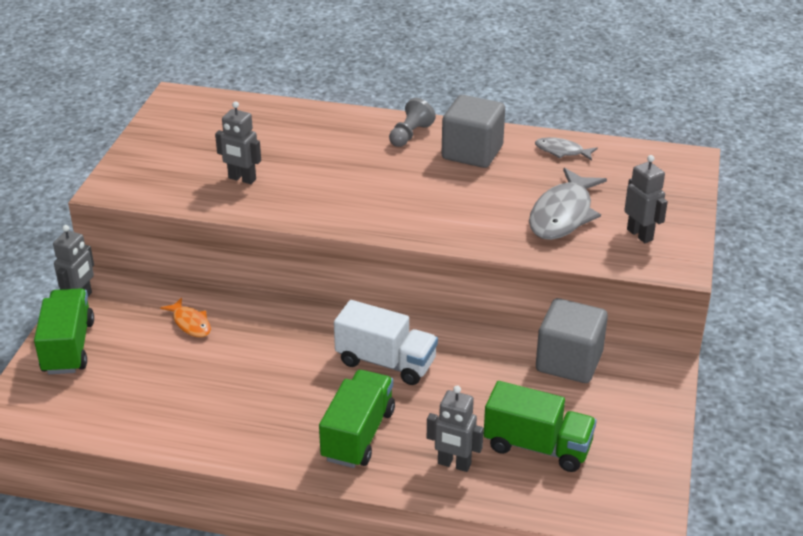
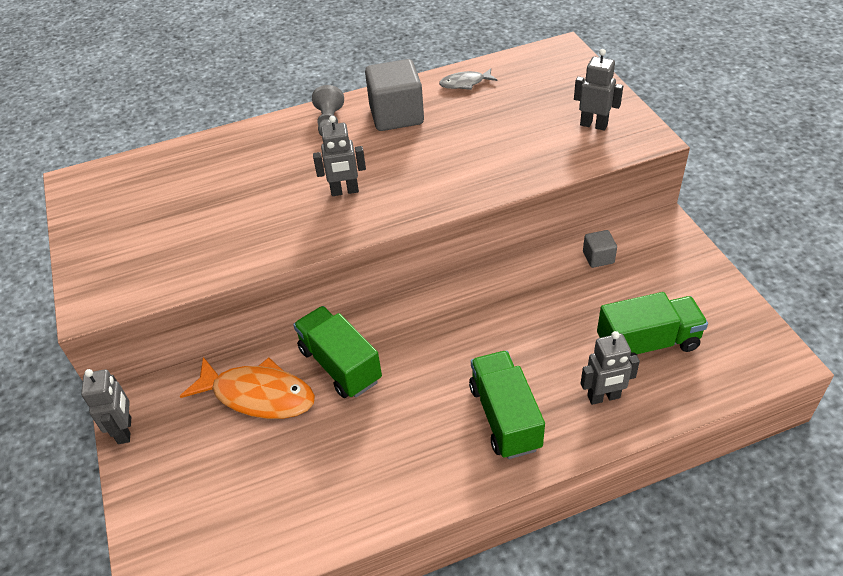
camera: 30 degrees left, 10 degrees up
(68, 347) = (158, 488): green truck -> green truck (340, 365)
(190, 323) = (258, 395): orange fish -> orange fish, size x1.89
(242, 179) = (218, 232): grey robot -> grey robot (344, 191)
(386, 362) = (463, 336): white truck -> none
(563, 215) = (521, 135): grey fish -> none
(569, 362) = (598, 257): grey cube -> grey cube, size x0.49

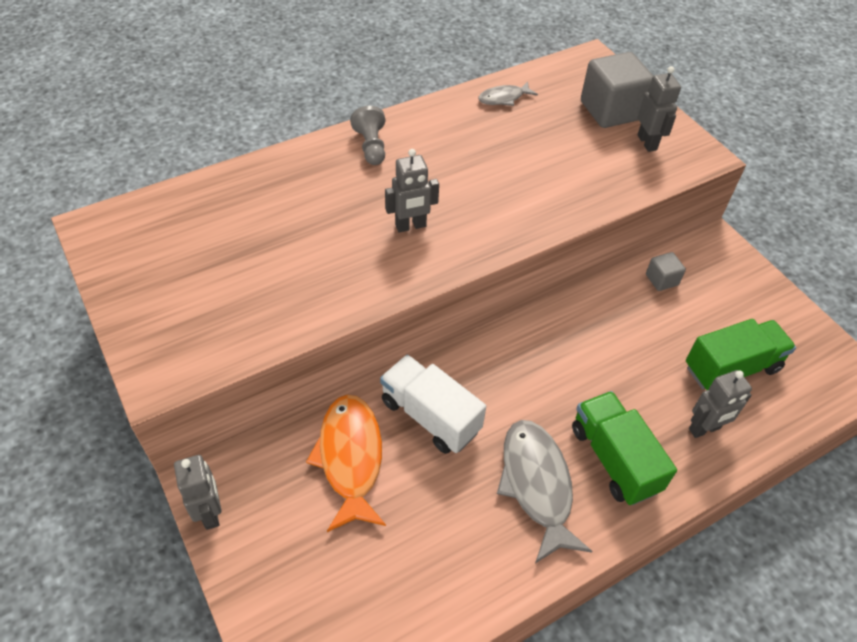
camera: 15 degrees left, 5 degrees up
(258, 395) = (350, 458): orange fish -> orange fish turned 105 degrees counterclockwise
(340, 365) = (430, 416): green truck -> white truck
(396, 115) = (441, 136): grey cube -> grey cube (611, 111)
(423, 433) = (537, 485): none -> grey fish
(593, 125) = (647, 142): grey robot -> grey robot turned 60 degrees clockwise

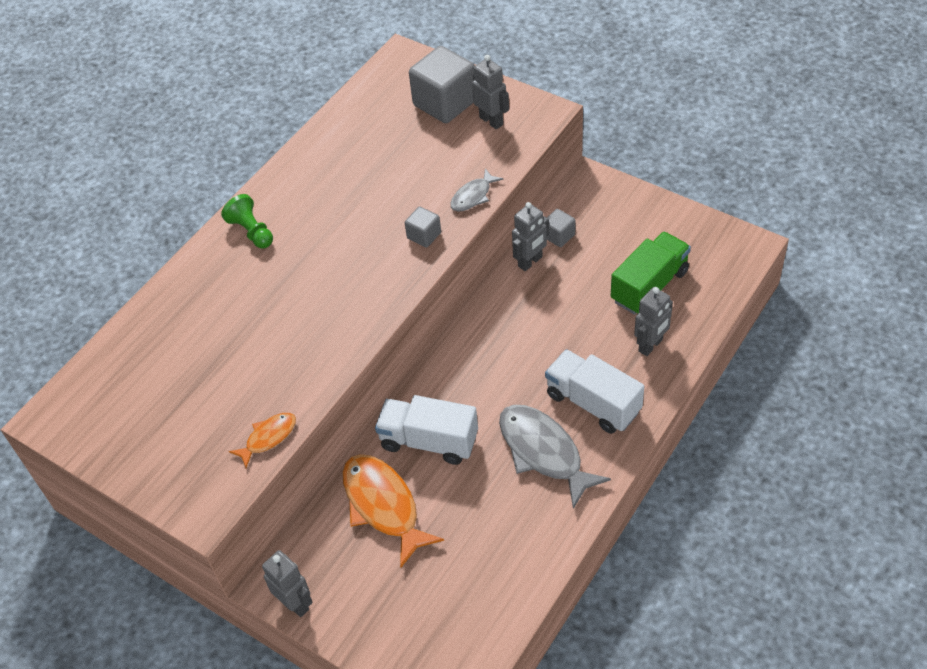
camera: 20 degrees left, 0 degrees up
(264, 337) = (268, 438): none -> orange fish
(371, 147) = (251, 231): grey pawn -> green pawn
(411, 226) = (332, 288): grey robot -> grey robot (530, 262)
(503, 98) = (343, 132): grey fish -> grey fish (473, 196)
(525, 216) = (424, 235): none -> grey cube
(614, 459) = (593, 403): green truck -> white truck

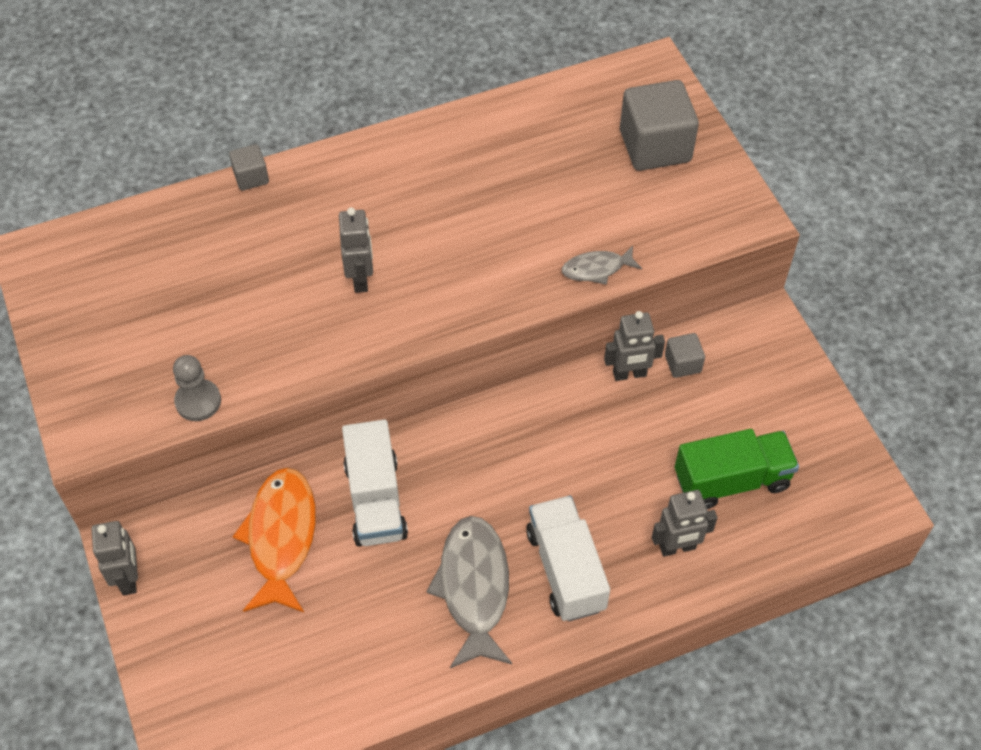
camera: 30 degrees right, 5 degrees up
(251, 231) = (354, 175): green pawn -> none
(268, 438) = (198, 401): orange fish -> grey pawn
(424, 235) = (512, 282): grey cube -> grey cube (251, 177)
(429, 441) = (375, 500): white truck -> white truck turned 150 degrees counterclockwise
(491, 121) = (686, 195): grey robot -> grey robot (360, 279)

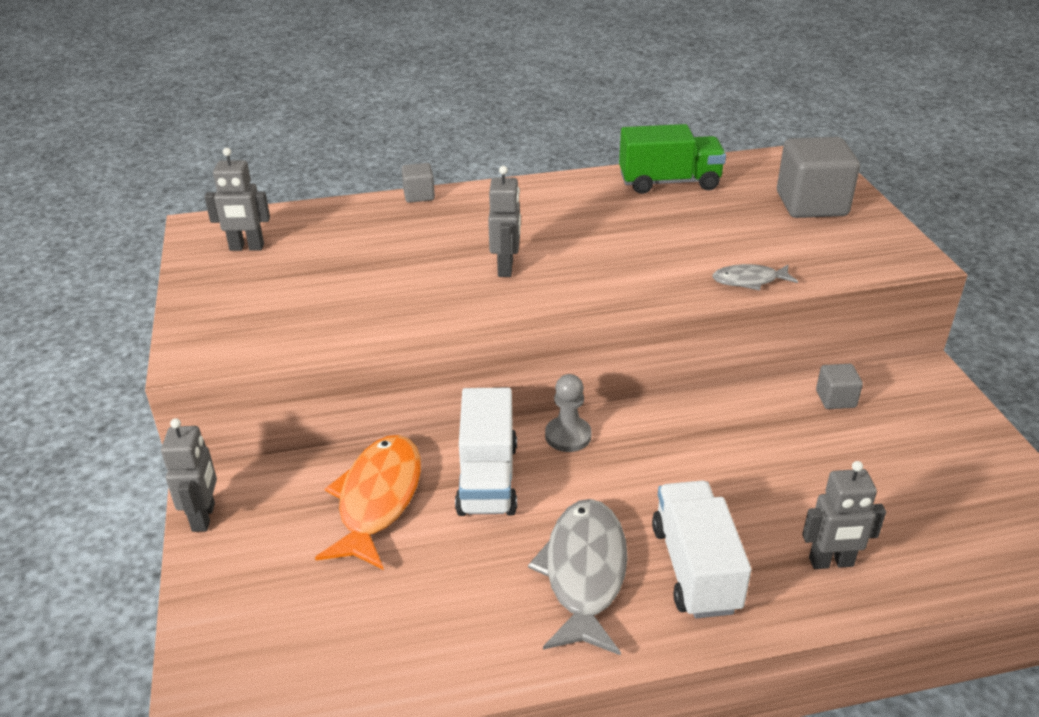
camera: 10 degrees right, 20 degrees down
(198, 401) = (317, 340): grey pawn -> grey pawn (568, 436)
(629, 374) = (777, 402): grey robot -> grey robot (246, 247)
(731, 481) = (895, 506): green truck -> green truck (669, 182)

